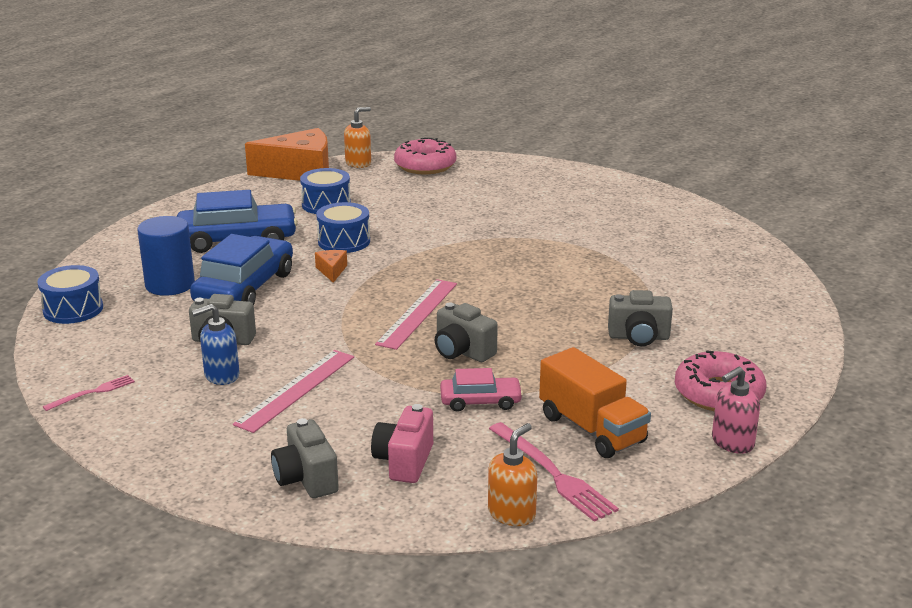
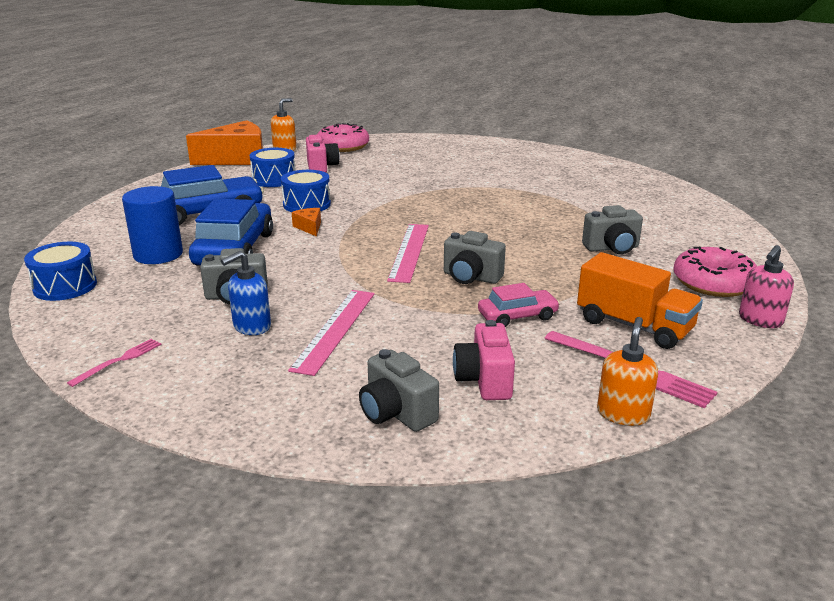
camera: 15 degrees left, 0 degrees up
(385, 193) = (321, 167): none -> pink camera

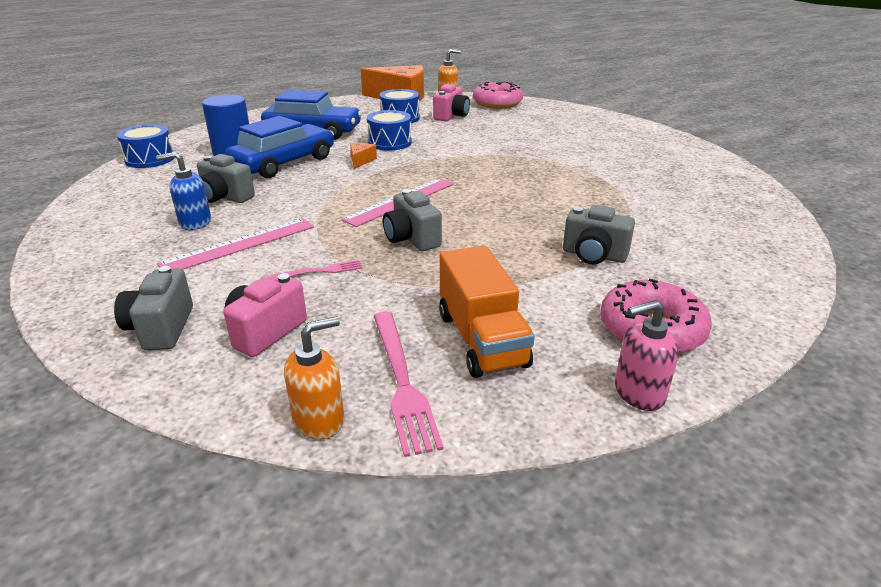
camera: 35 degrees right, 5 degrees up
(119, 361) = (88, 218): pink fork -> pink fork (319, 271)
(517, 316) = (390, 287): pink car -> none

